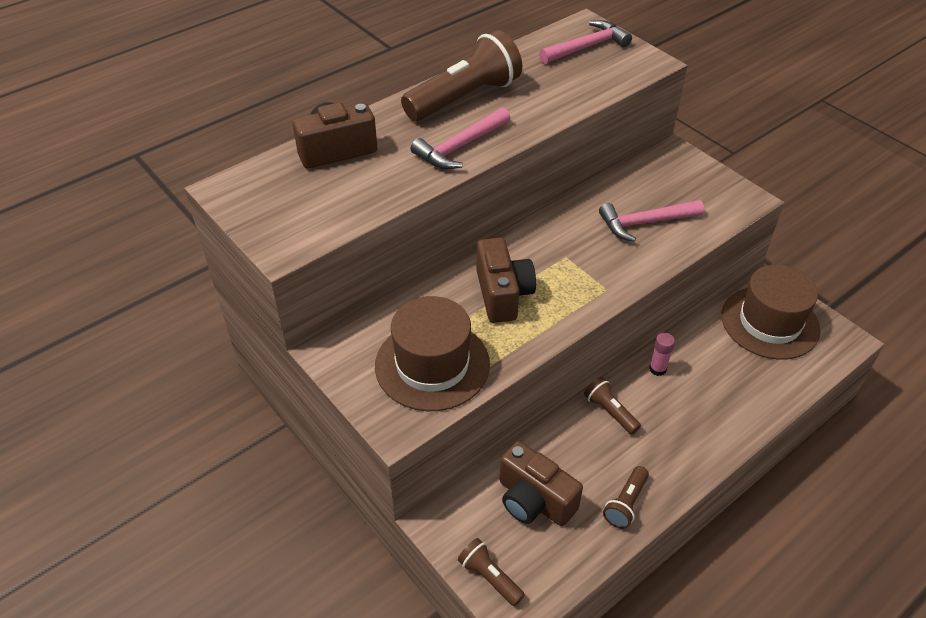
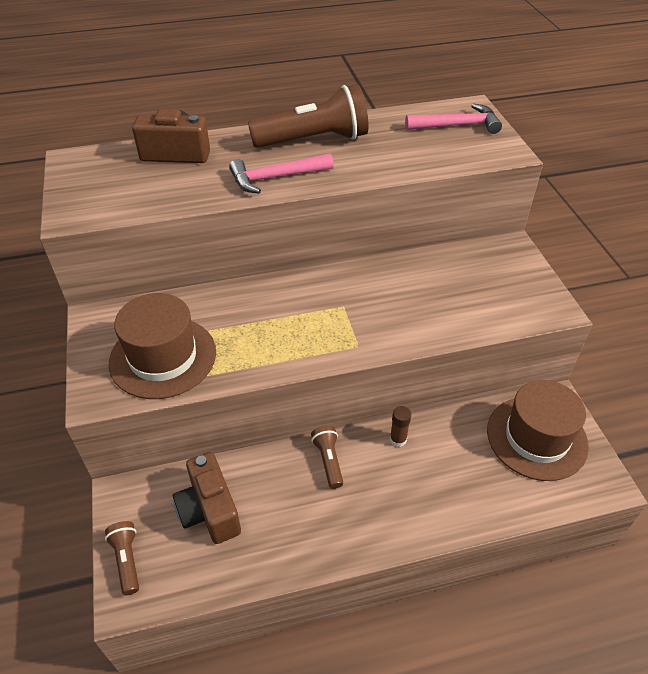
camera: 25 degrees right, 0 degrees up
(502, 294) = (265, 319): brown camera -> none
(626, 503) = (285, 548): brown flashlight -> none
(645, 223) = (437, 300): pink hammer -> none
(657, 369) = (398, 439): pink glue stick -> brown glue stick

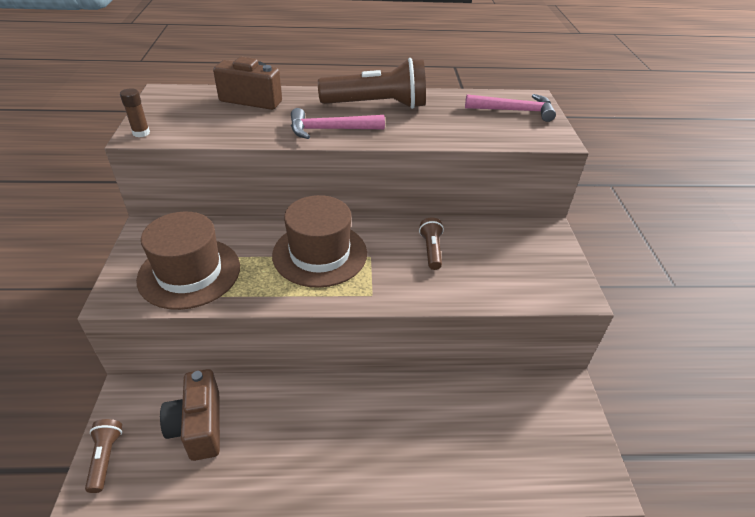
camera: 10 degrees right, 5 degrees down
(328, 460) = (326, 401): brown flashlight -> brown flashlight (431, 250)
(398, 439) = (399, 394): brown glue stick -> brown glue stick (141, 133)
(536, 437) = (539, 420): brown hat -> brown hat (320, 254)

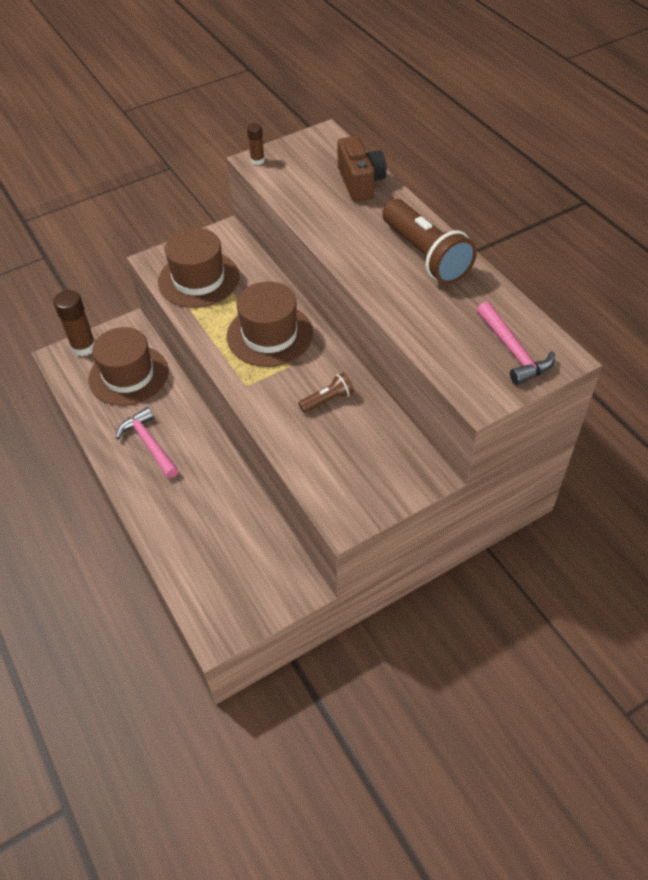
camera: 65 degrees right, 10 degrees up
(105, 458) = (84, 347): brown flashlight -> brown glue stick
(199, 426) = (128, 375): brown camera -> brown hat
(330, 130) = (352, 247): pink hammer -> pink hammer (149, 444)

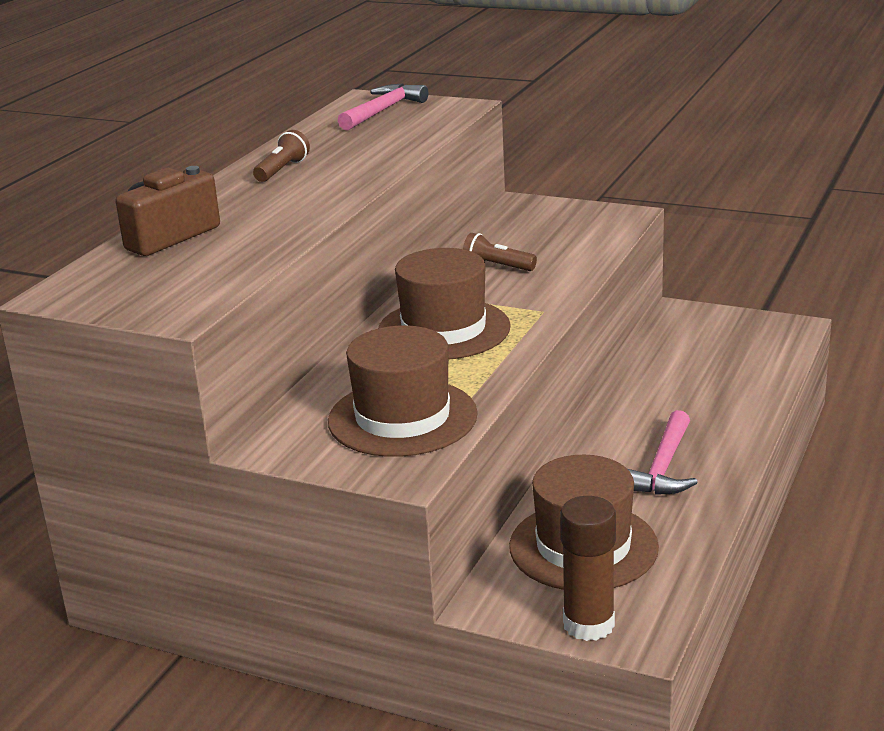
camera: 125 degrees left, 25 degrees down
(257, 160) = (179, 312): brown glue stick -> none
(425, 255) = (282, 170): brown flashlight -> brown flashlight, size x0.48

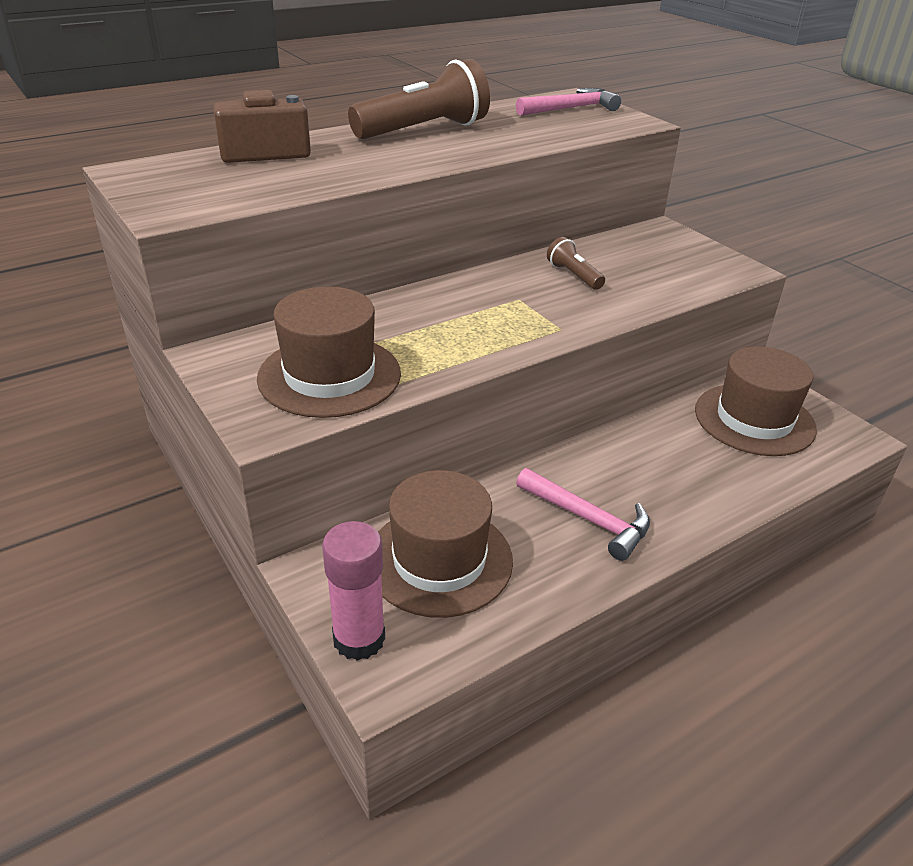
camera: 30 degrees right, 10 degrees up
(282, 170) = (424, 130): brown flashlight -> brown flashlight, size x2.08
(443, 329) = (462, 313): brown hat -> brown hat (754, 419)
(588, 624) = (359, 638): brown glue stick -> pink glue stick
(663, 467) = (588, 519): pink hammer -> pink hammer turned 105 degrees counterclockwise

